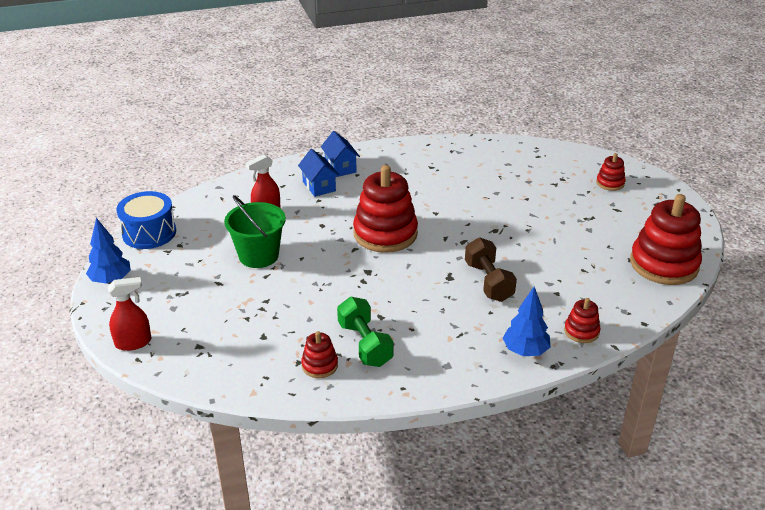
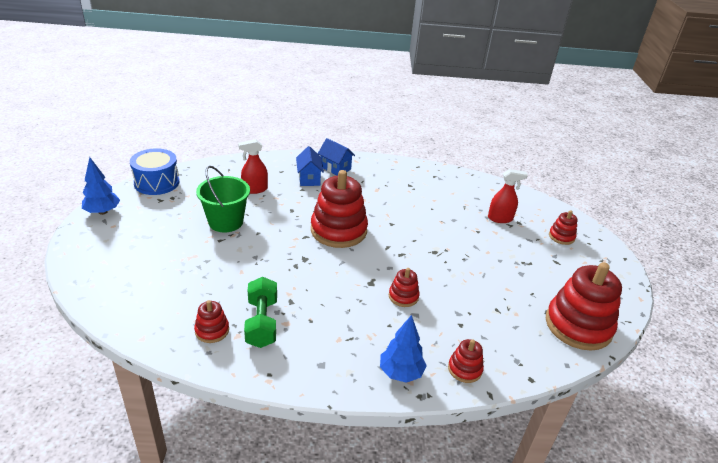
camera: 15 degrees right, 0 degrees up
(133, 343) = (82, 266): red spray bottle -> red spray bottle (500, 218)
(340, 167) = (335, 168): blue house -> blue house turned 45 degrees counterclockwise
(488, 282) = (403, 296): brown dumbbell -> red stacking toy

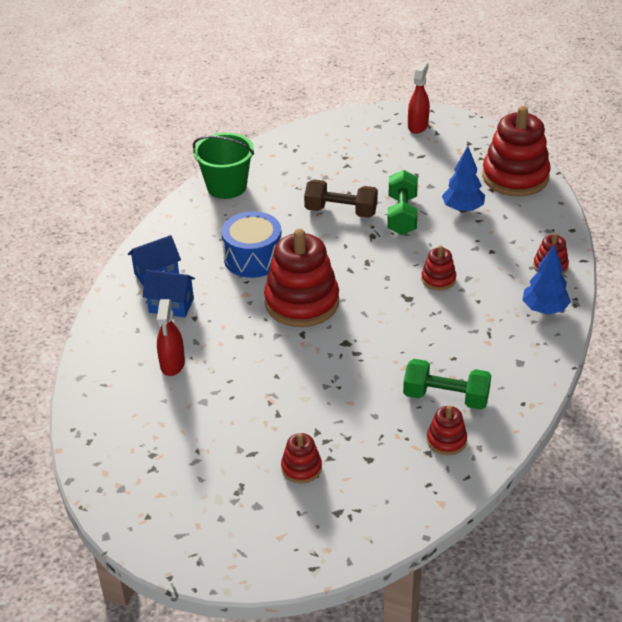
camera: 65 degrees left, 5 degrees up
(102, 212) = (155, 536): blue tree -> blue tree (462, 209)
(157, 182) = (101, 469): blue drum -> blue drum (253, 258)
(226, 222) = (239, 404): green bucket -> green bucket (226, 187)
(452, 231) = (341, 211): none -> brown dumbbell
(471, 263) = (402, 215): none -> green dumbbell
(500, 218) = (332, 168): red spray bottle -> red spray bottle (418, 126)
(561, 237) = (382, 137): red stacking toy -> red stacking toy (301, 468)

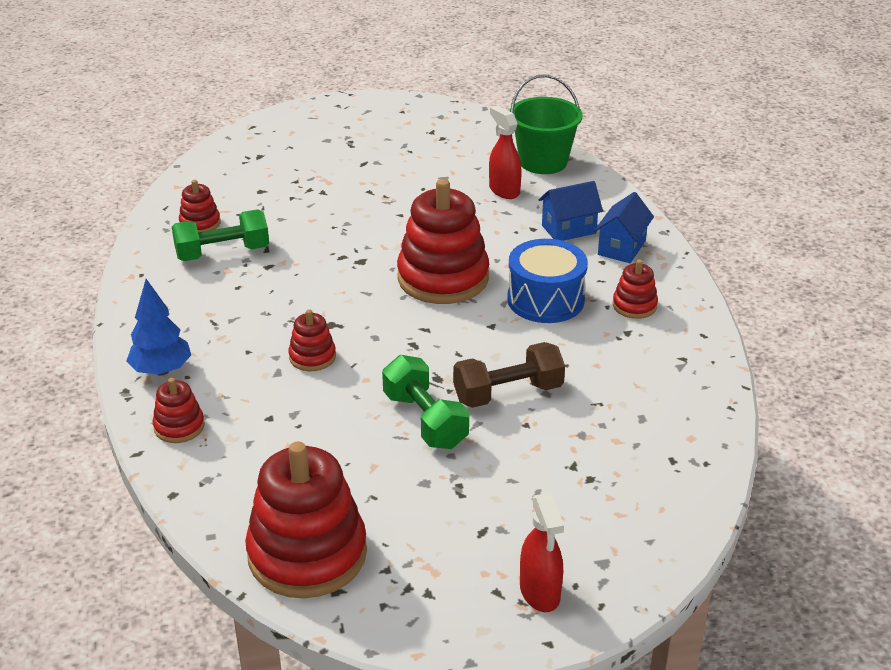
camera: 145 degrees right, 5 degrees down
(226, 187) = (685, 367): green bucket -> green bucket (543, 162)
(301, 468) = (313, 168): red stacking toy -> red stacking toy (634, 306)
(462, 209) = (350, 463): blue tree -> none

